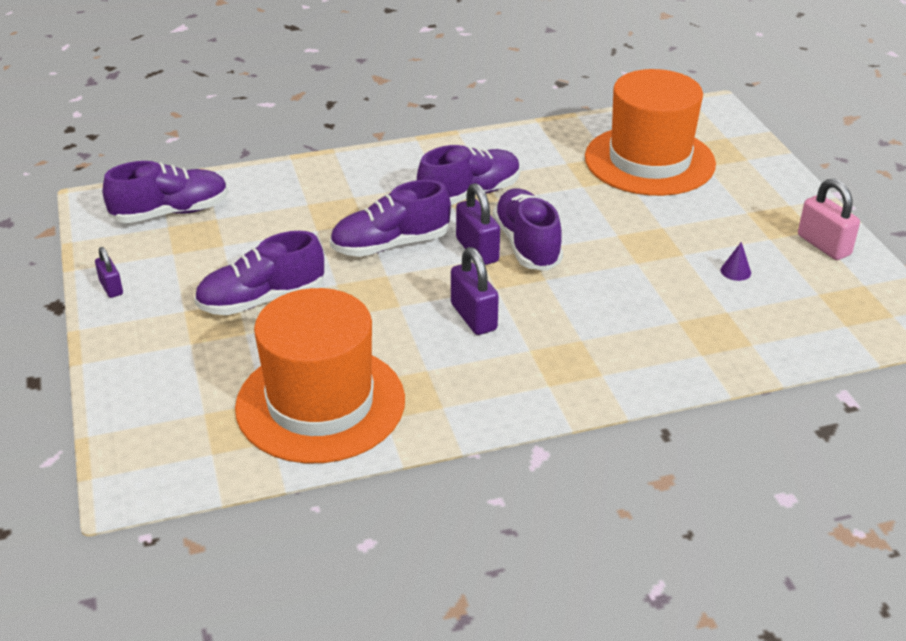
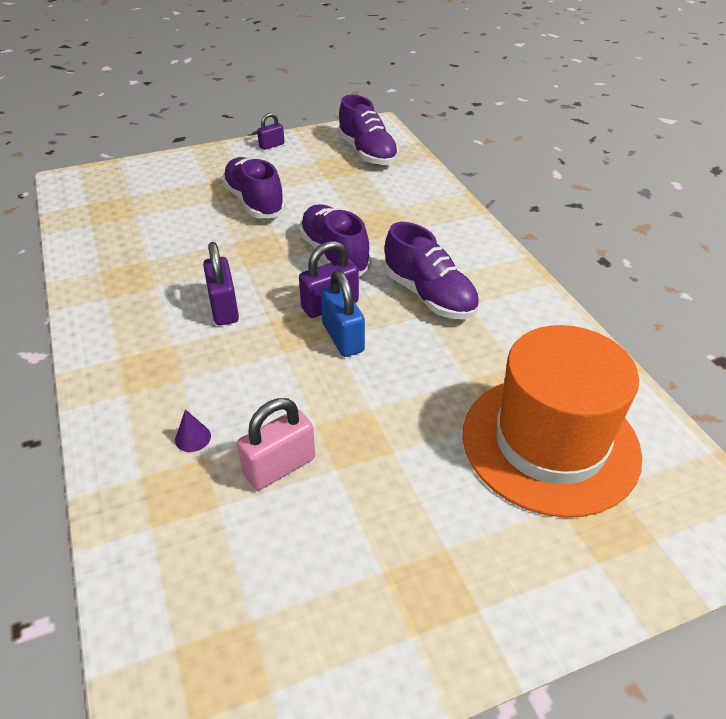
camera: 85 degrees right, 5 degrees up
(320, 403) = (126, 239): orange hat -> none
(473, 317) = (224, 308): purple padlock -> purple padlock turned 75 degrees counterclockwise
(527, 245) = (343, 338): purple shoe -> blue padlock
(735, 271) = (301, 522): purple cone -> purple cone (193, 438)
(823, 245) = (372, 645): pink padlock -> pink padlock (279, 467)

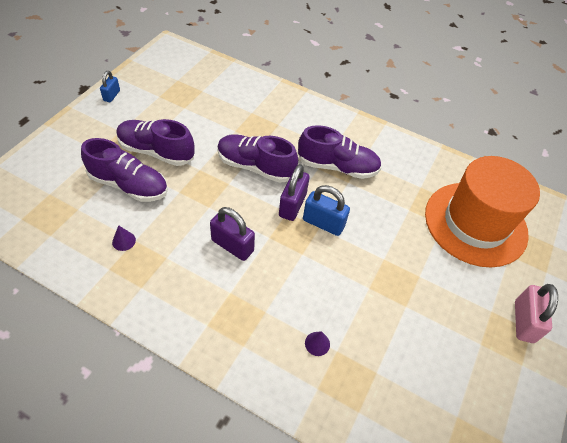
camera: 45 degrees left, 10 degrees up
(138, 256) = (124, 241): none -> purple cone
(271, 145) = (112, 95): purple padlock -> blue padlock
(279, 467) = (380, 326): pink padlock -> pink padlock (524, 321)
(367, 153) = (188, 74): purple shoe -> purple shoe (129, 185)

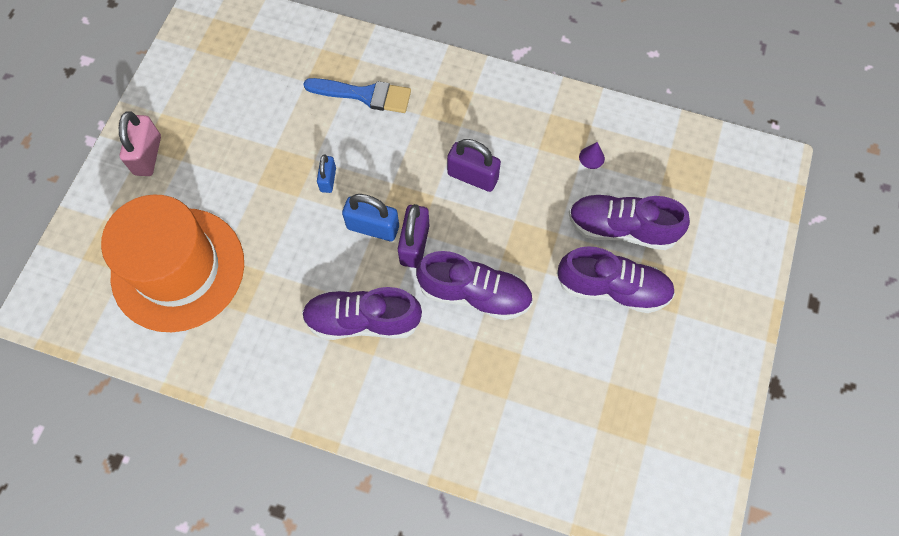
camera: 175 degrees right, 15 degrees up
(112, 95) = (725, 380): blue padlock -> blue padlock (328, 180)
(317, 343) = (364, 95): purple cone -> blue brush

